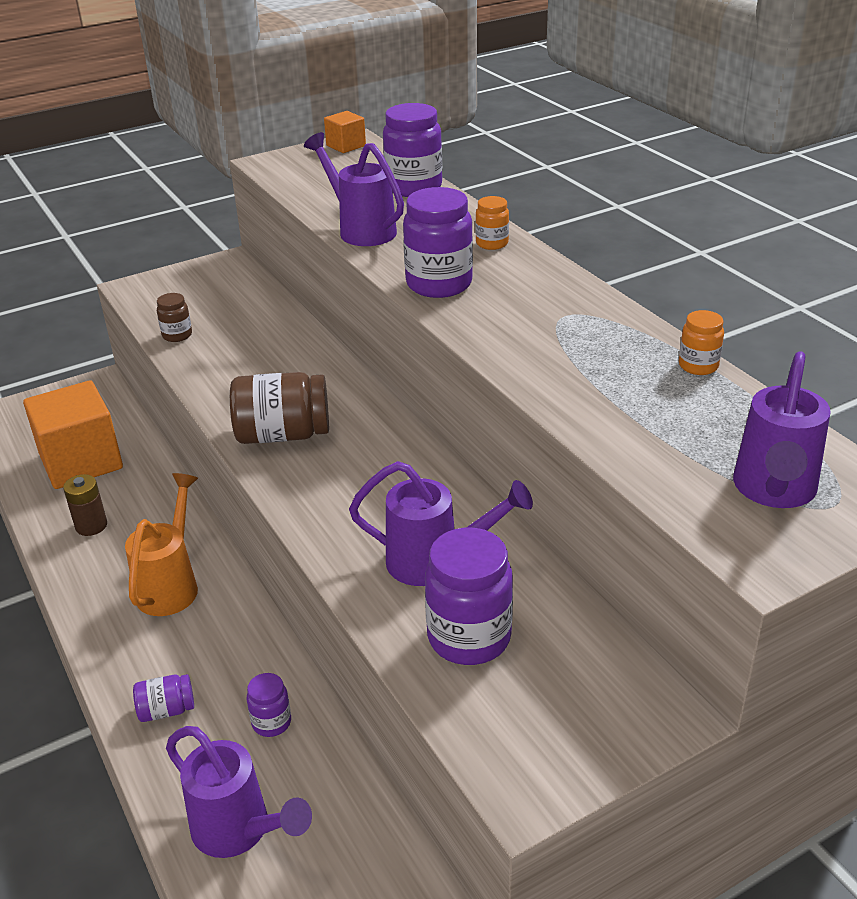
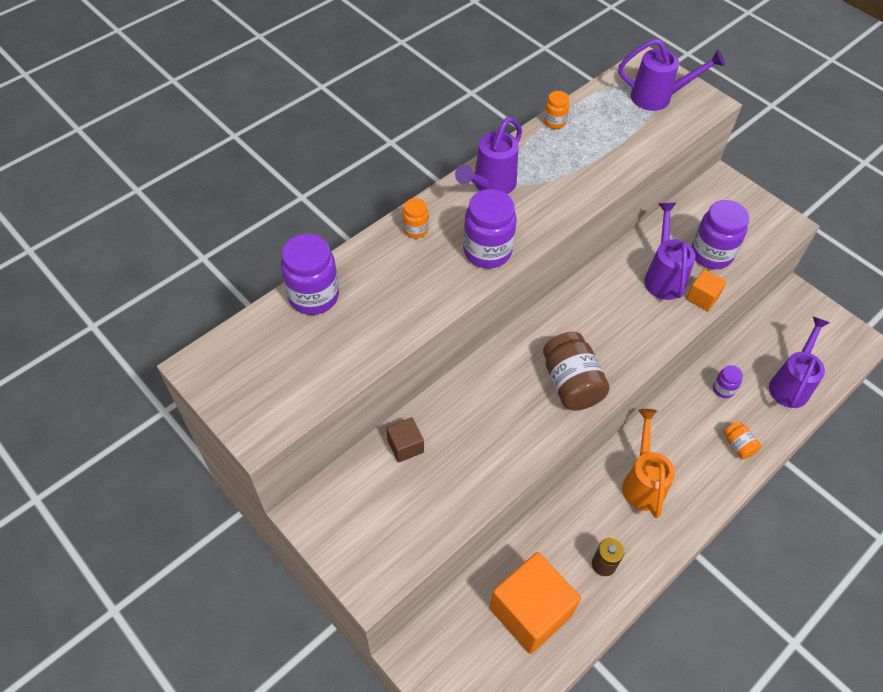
camera: 105 degrees left, 20 degrees up
(166, 710) = (738, 445): purple jar -> orange jar
(171, 584) = (642, 482): orange watering can -> orange watering can turned 90 degrees clockwise
(177, 335) = (453, 508): brown jar -> none
(265, 314) = (405, 446): none -> brown cube
(346, 146) = (211, 371): orange cube -> orange cube (702, 297)
(361, 229) = (405, 317): purple watering can -> purple watering can (490, 186)

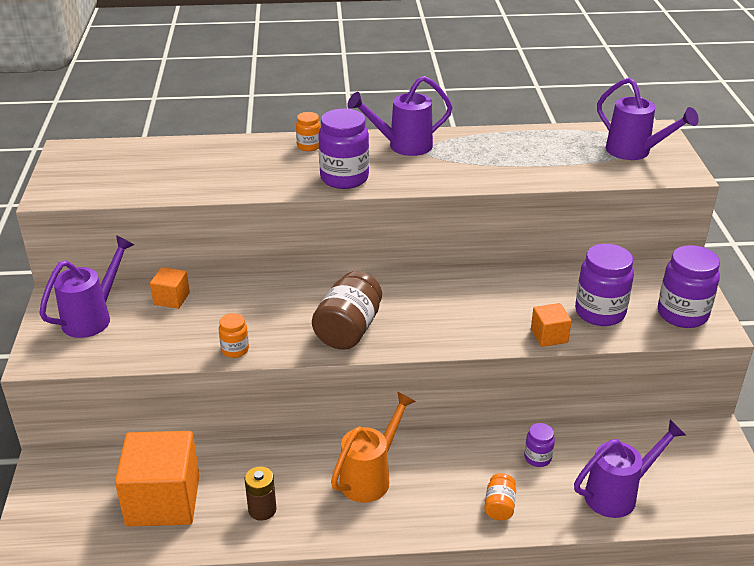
camera: 40 degrees right, 20 degrees down
(313, 296) = (187, 149): purple jar -> purple jar (682, 314)
(405, 446) = (171, 298): brown cube -> orange cube
(554, 122) = (513, 133): orange jar -> orange jar (235, 350)
(663, 276) = (529, 305): purple watering can -> purple watering can (93, 317)

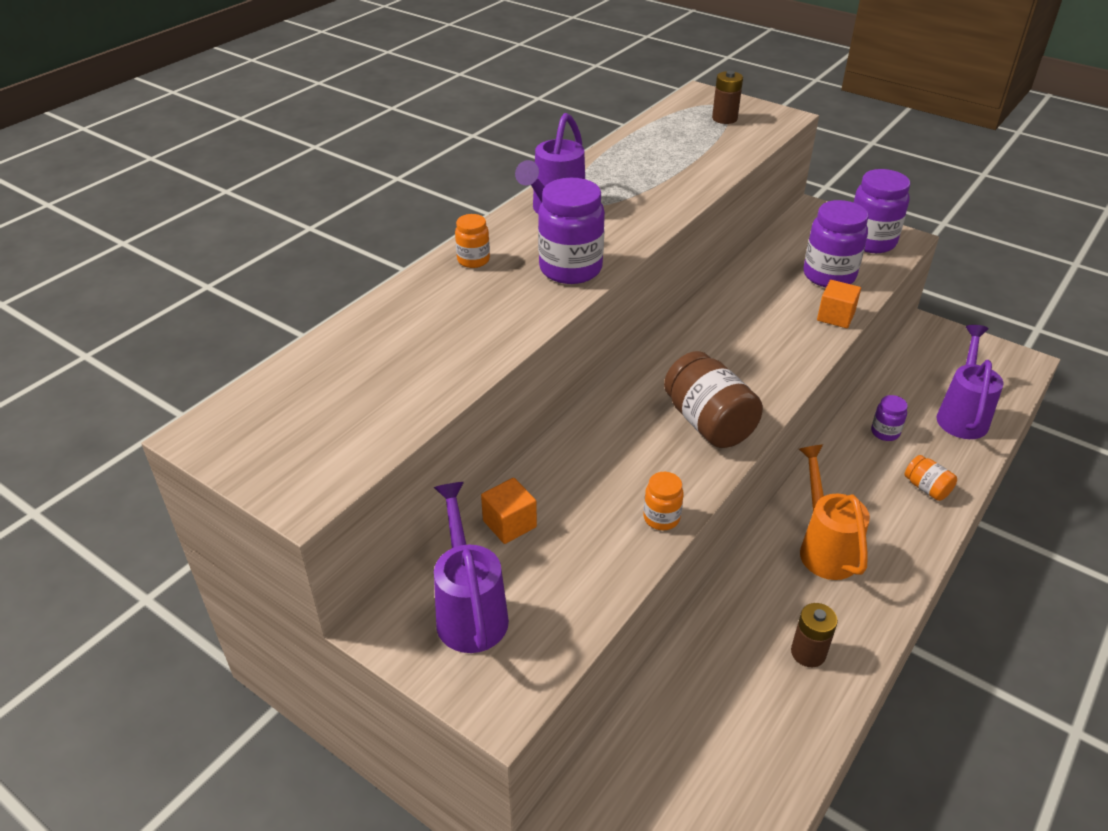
camera: 50 degrees left, 5 degrees up
(163, 500) = (728, 731): orange cube -> none
(635, 152) = (724, 118): purple watering can -> brown battery

